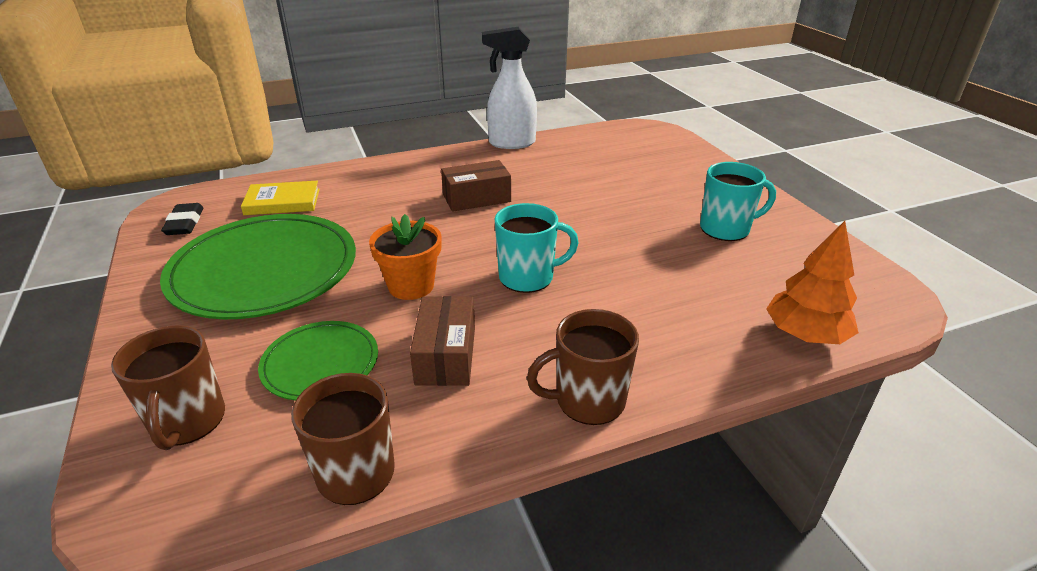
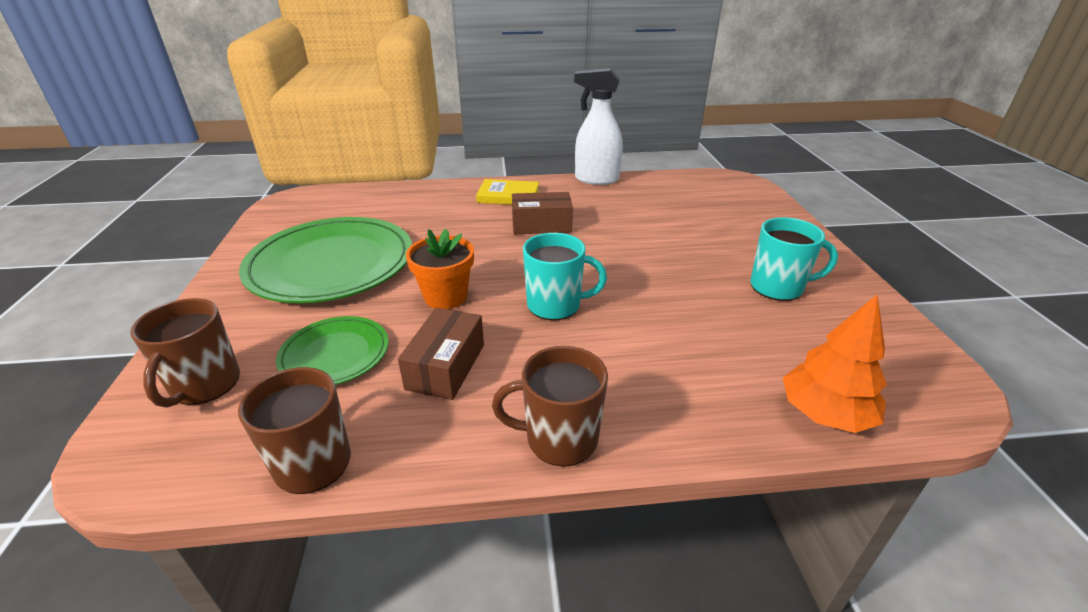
camera: 15 degrees right, 0 degrees up
(185, 223) = (291, 216): black eraser -> none
(282, 202) = (375, 207): yellow book -> yellow book (508, 196)

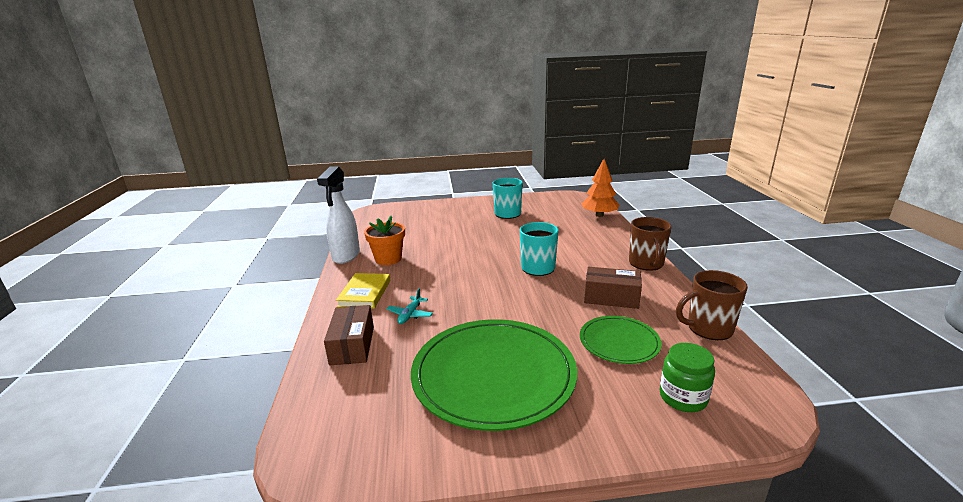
camera: 90 degrees left, 10 degrees down
(205, 385) = (683, 397): brown mug -> green jar
(445, 297) = (536, 306): orange flower pot -> orange flower pot (388, 259)
(457, 220) = (410, 315): none -> turquoise plane
(541, 225) = (427, 276): brown box -> brown box (352, 345)

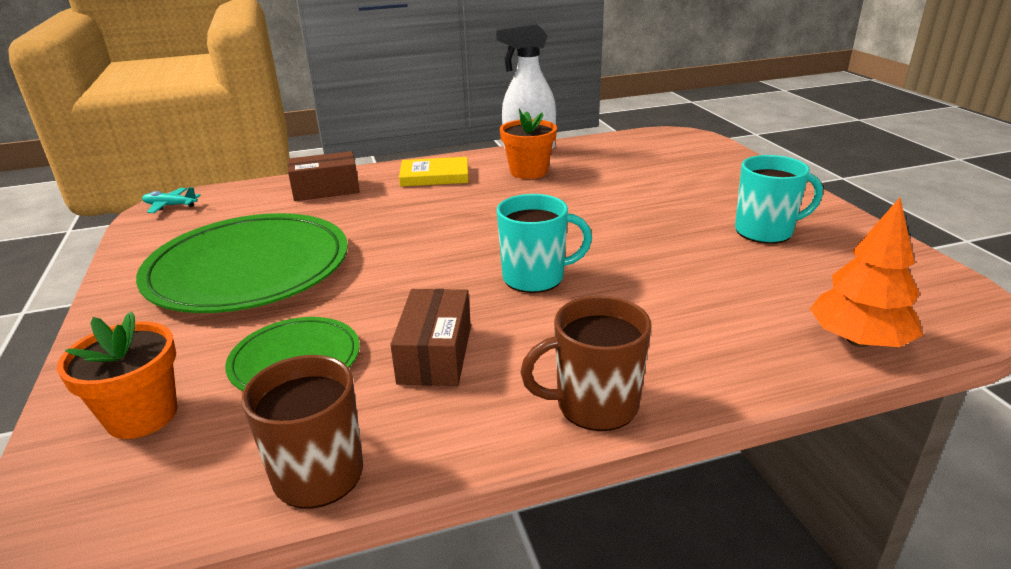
camera: 80 degrees right, 5 degrees up
(410, 315) = (385, 206): turquoise plane -> turquoise plane (170, 206)
(683, 397) = (142, 416): green jar -> orange flower pot

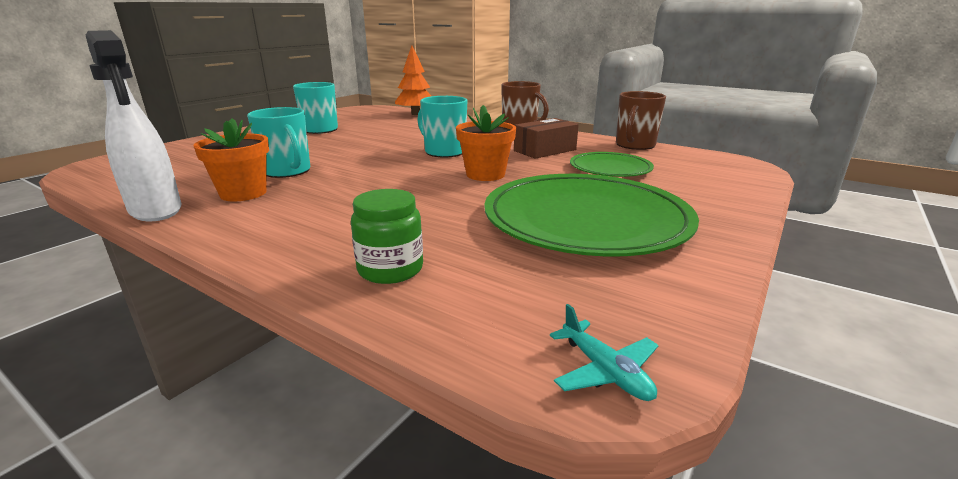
camera: 130 degrees left, 5 degrees down
(142, 416) = (706, 177): orange flower pot -> orange flower pot (485, 174)
(326, 190) = (390, 269): brown box -> green jar
(434, 176) = (285, 227): yellow book -> none
(570, 191) = (287, 171): none -> turquoise mug

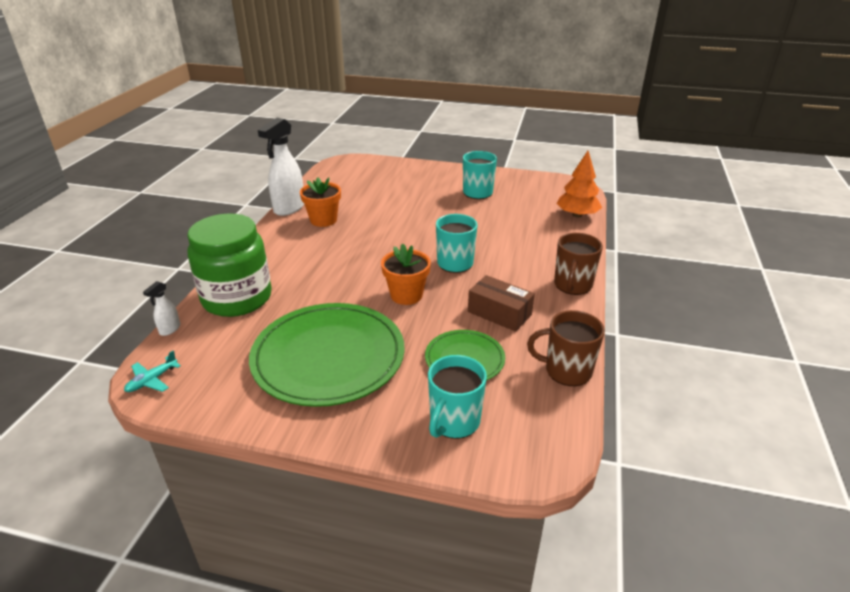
camera: 70 degrees right, 10 degrees up
(287, 171) = (369, 218): turquoise mug -> turquoise mug (454, 422)
(390, 269) = (237, 298): green jar -> green jar, size x1.98
(435, 346) = (169, 329): none -> white spray bottle

